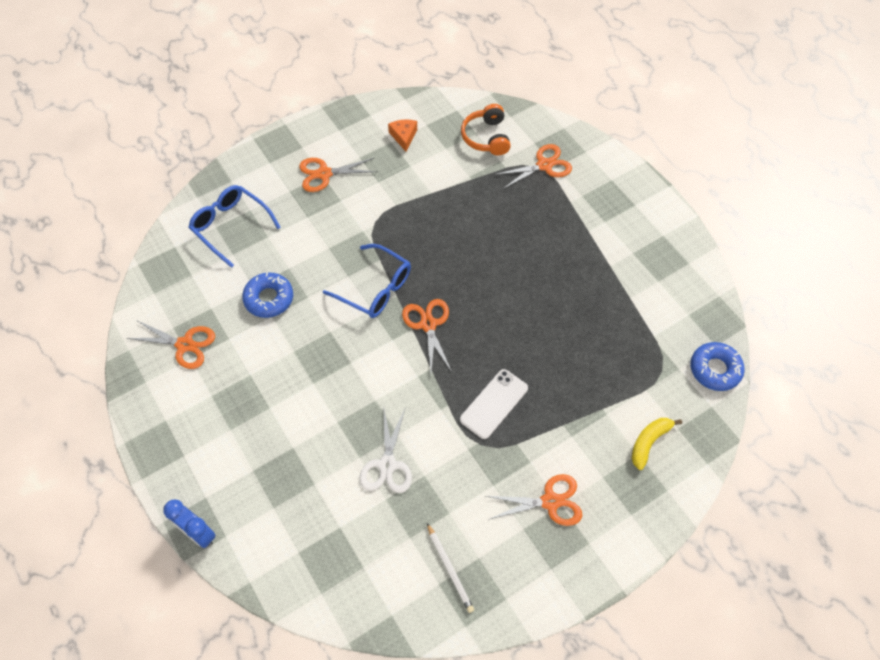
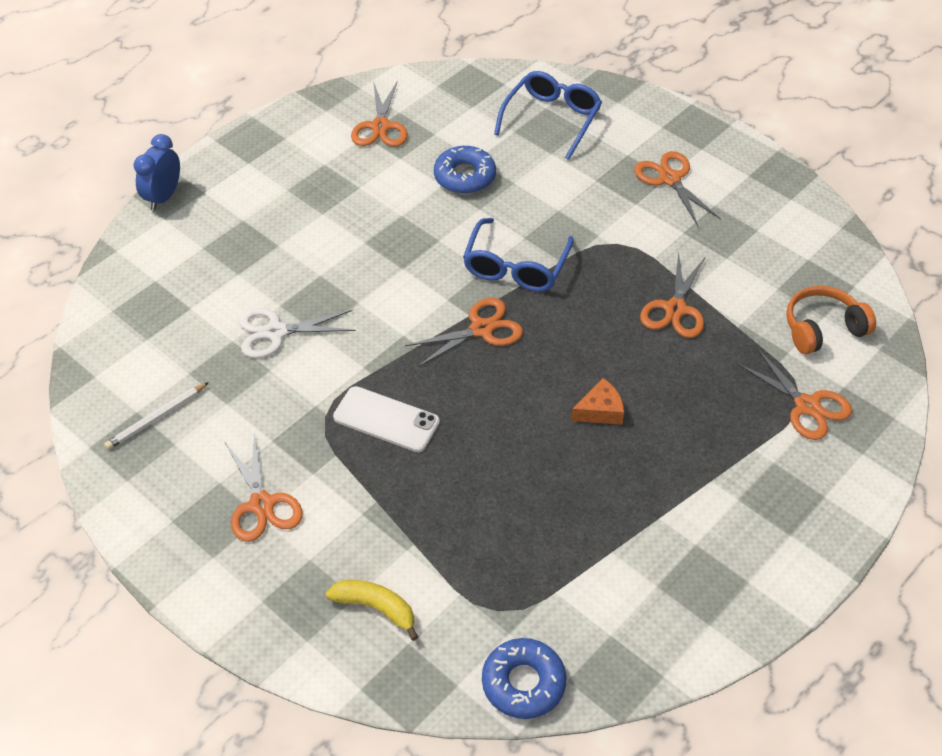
camera: 75 degrees right, 10 degrees down
(403, 136) = (773, 240): orange cheese -> orange cheese (600, 411)
(446, 207) = (675, 309): none -> orange scissors

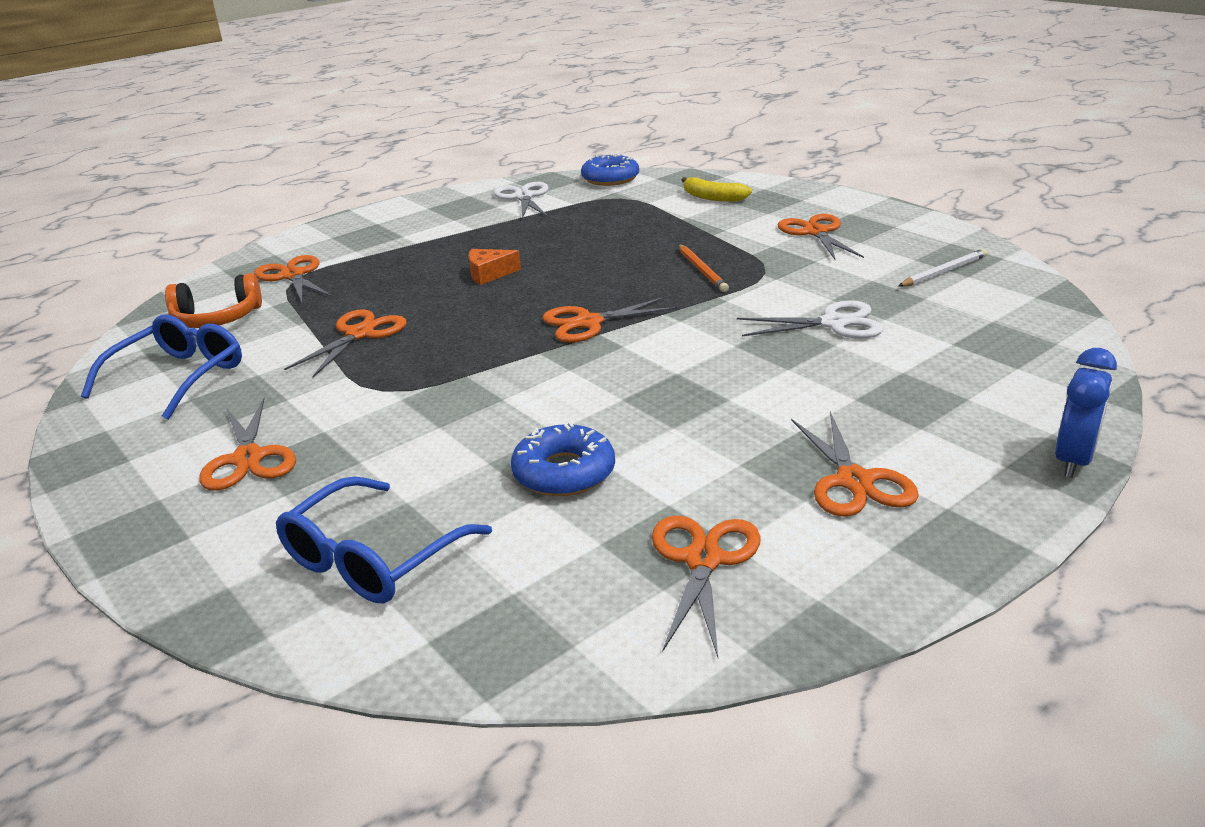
camera: 170 degrees left, 20 degrees down
(294, 177) = (854, 481): none -> orange scissors
(386, 419) = (702, 270): white phone -> orange pencil
(515, 267) = (527, 371): blue glasses -> blue glasses (179, 377)
(630, 615) = (523, 197): none -> white scissors

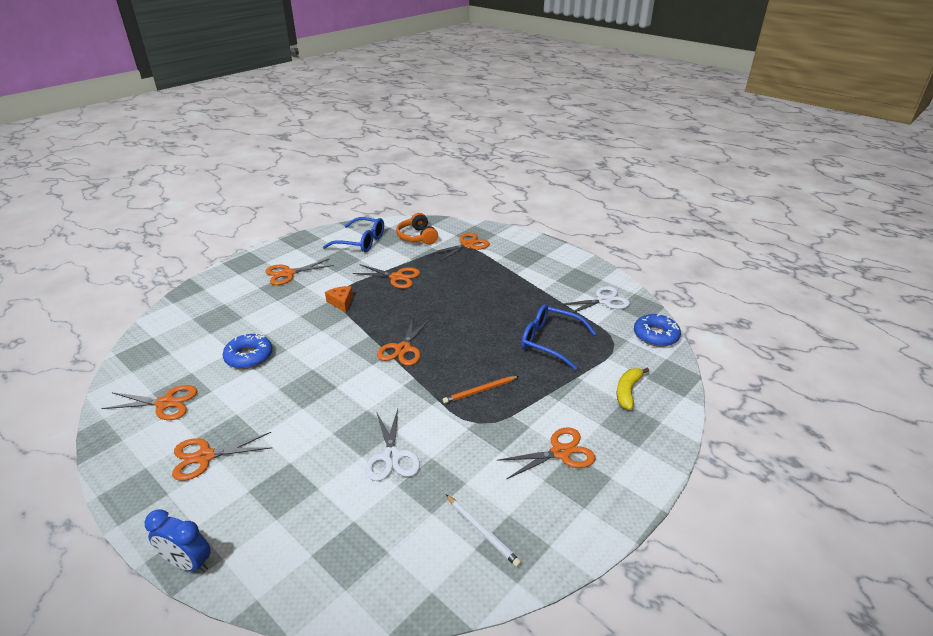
camera: 80 degrees right, 5 degrees up
(372, 559) = (206, 316): blue glasses -> blue glasses (550, 341)
(489, 274) = (471, 305): orange cheese -> orange cheese (341, 302)
(589, 323) = (403, 349): orange scissors -> orange scissors turned 135 degrees counterclockwise

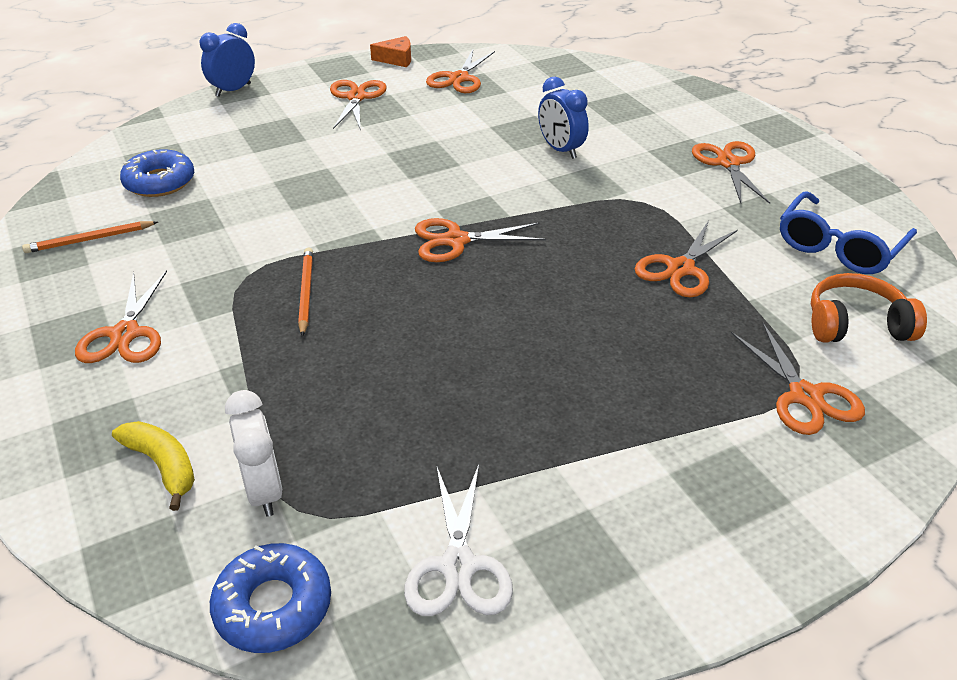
camera: 110 degrees right, 5 degrees up
(249, 356) = (515, 124): blue donut -> blue donut (159, 182)
(283, 331) = (560, 150): none -> blue clock
(341, 302) = (617, 202): orange cheese -> orange cheese (396, 59)
(391, 456) = (253, 200): white scissors -> none
(403, 349) = (456, 240): orange scissors -> orange scissors turned 45 degrees counterclockwise
(482, 531) = (90, 240): white pencil -> orange pencil
(550, 341) = (369, 412): blue glasses -> none
(613, 356) = (264, 490): none -> white clock

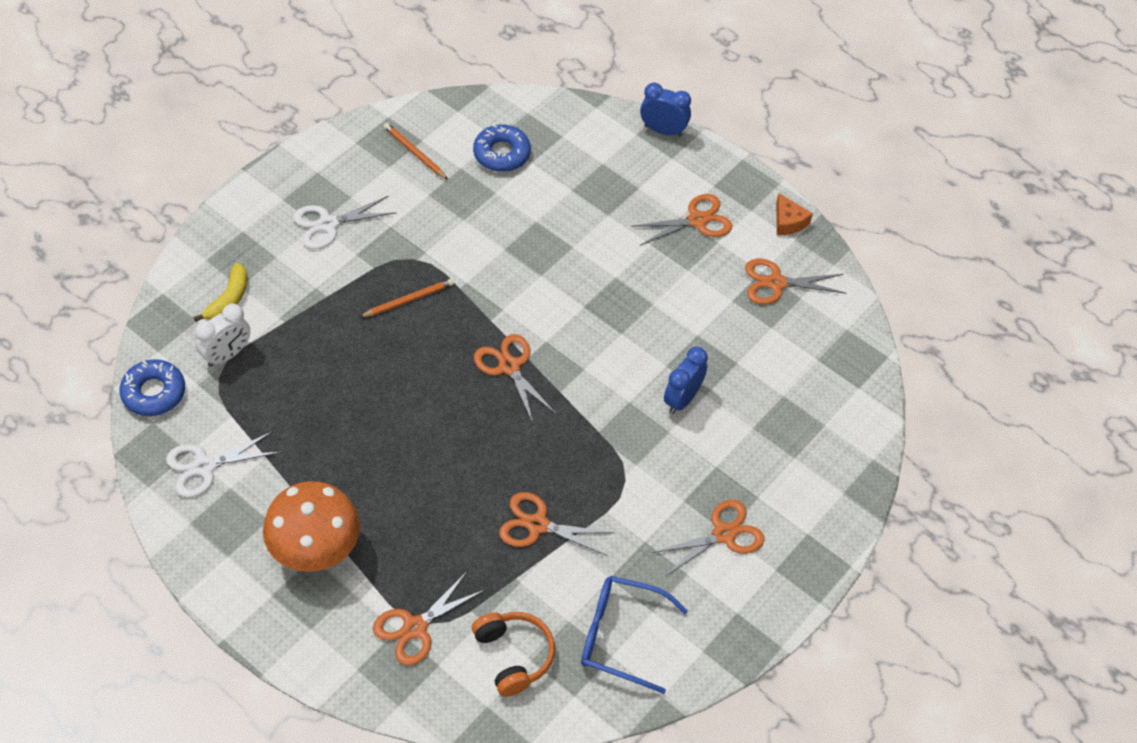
camera: 65 degrees right, 15 degrees up
(125, 334) = (328, 224): orange scissors -> white scissors
(661, 466) = (316, 551): none -> orange mushroom

